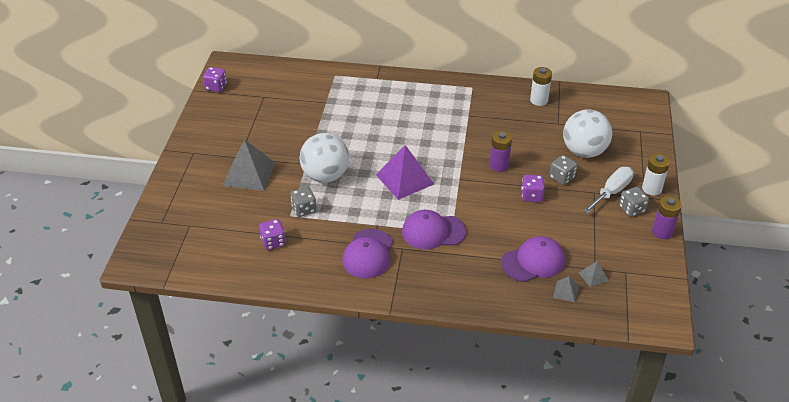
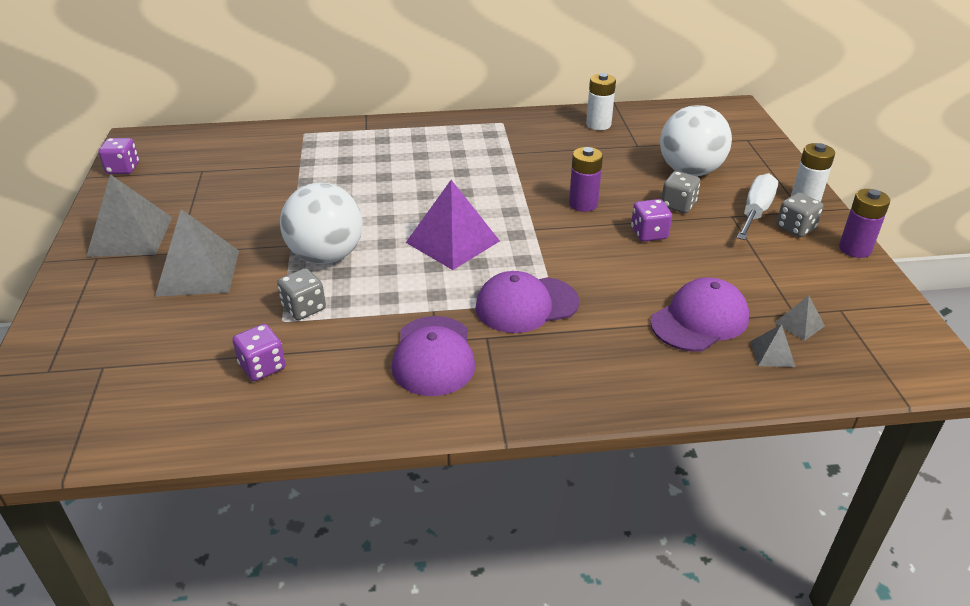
camera: 15 degrees left, 5 degrees down
(214, 140) = (130, 236): none -> grey pyramid

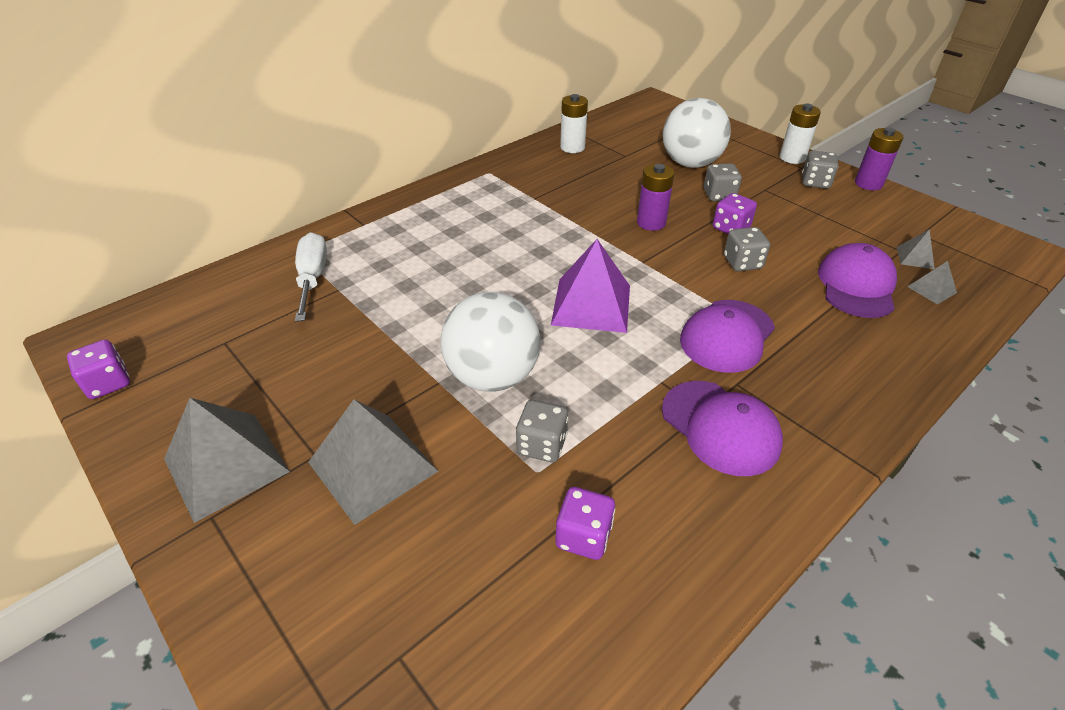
camera: 35 degrees left, 5 degrees up
(619, 262) = (742, 263): none -> grey dice
(755, 212) = (775, 180): white screwdriver -> white screwdriver (312, 278)

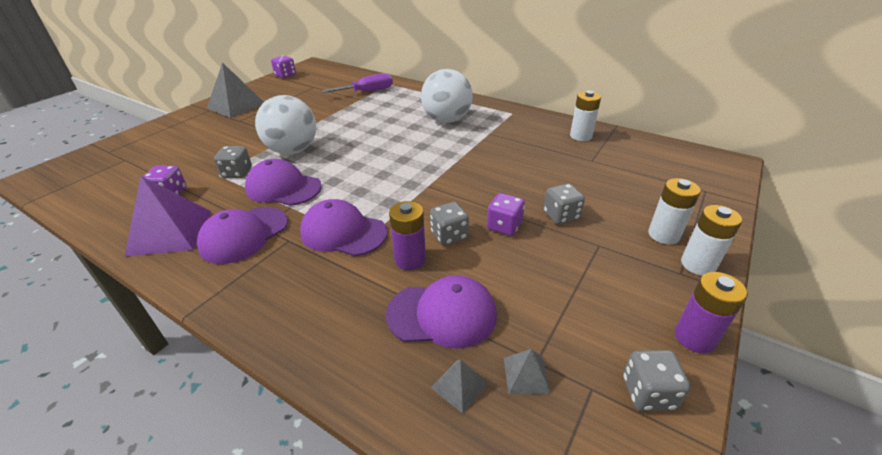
camera: 75 degrees right, 5 degrees down
(312, 278) = (367, 92): white screwdriver -> purple screwdriver
(372, 466) = (230, 133): grey pyramid -> none
(591, 305) = (367, 171): purple pyramid -> purple pyramid (170, 232)
(608, 388) = (283, 188): none -> purple cap
(651, 223) = (486, 184): purple battery -> purple battery (410, 259)
(690, 163) = (610, 195): white ball -> white ball (446, 120)
(754, 159) = (663, 235): none -> white battery
(815, 182) = (650, 285): grey dice -> grey dice (648, 392)

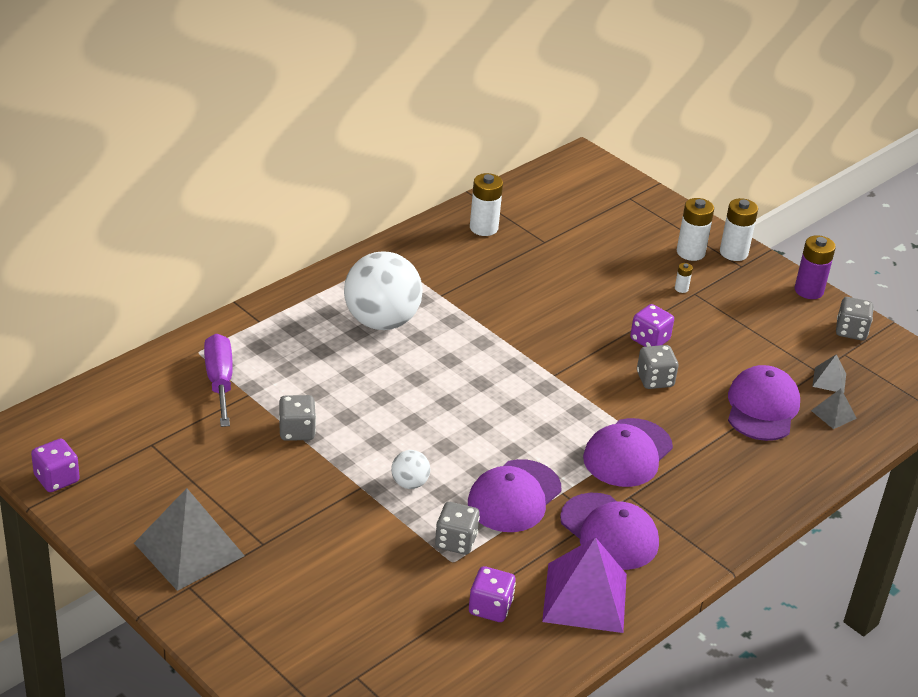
camera: 80 degrees left, 0 degrees up
(293, 150) = (409, 483): white ball -> white ball, size x0.45
(410, 259) = (685, 413): purple battery -> none
(561, 216) = (643, 299): grey dice -> grey dice (297, 431)
(598, 236) = (681, 288): none -> white battery

